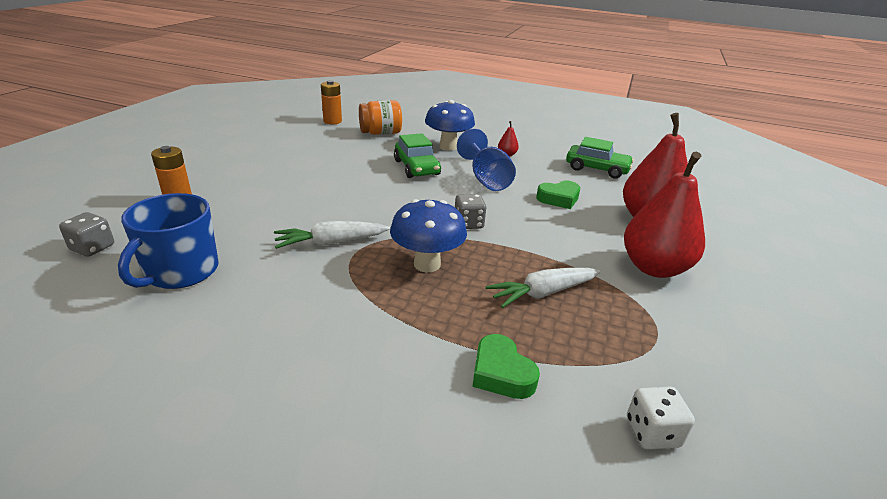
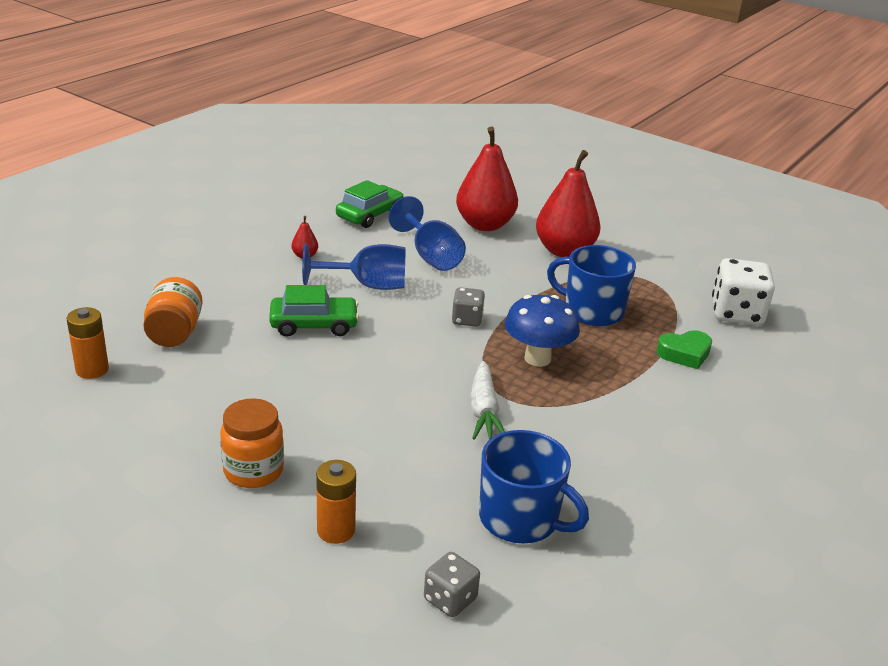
camera: 75 degrees left, 0 degrees up
(242, 170) = (253, 471): none -> orange jar
(448, 147) = (258, 289): blue mushroom -> none
(542, 293) = (592, 311): white carrot -> blue mug
(558, 199) = (430, 256): green heart -> blue goblet
(652, 432) = (736, 314): white dice -> white dice, size x1.76

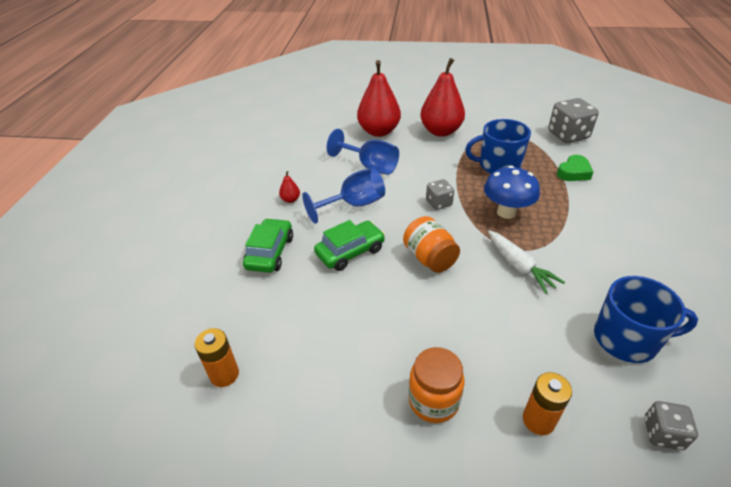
camera: 25 degrees left, 10 degrees up
(174, 333) = (258, 306): orange jar -> orange jar (429, 258)
(370, 215) = (302, 151): green car -> green car (270, 252)
(736, 314) = (568, 135): white dice -> grey dice

